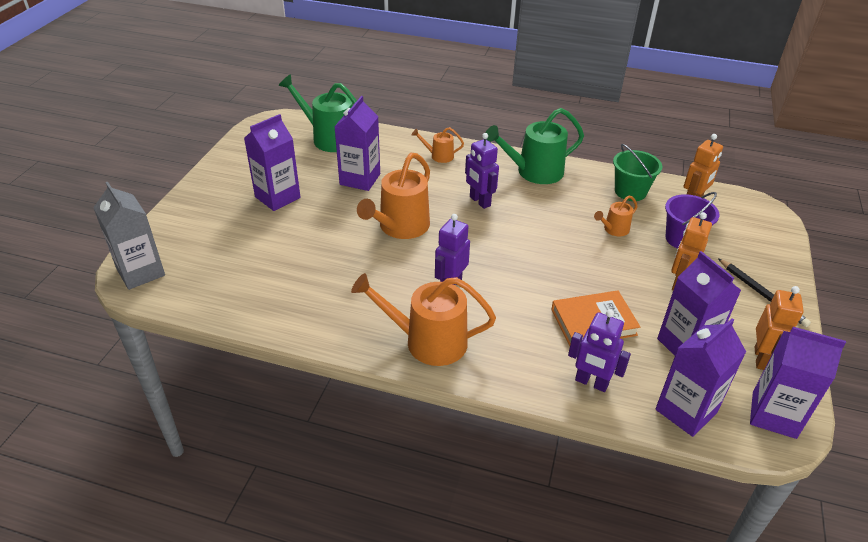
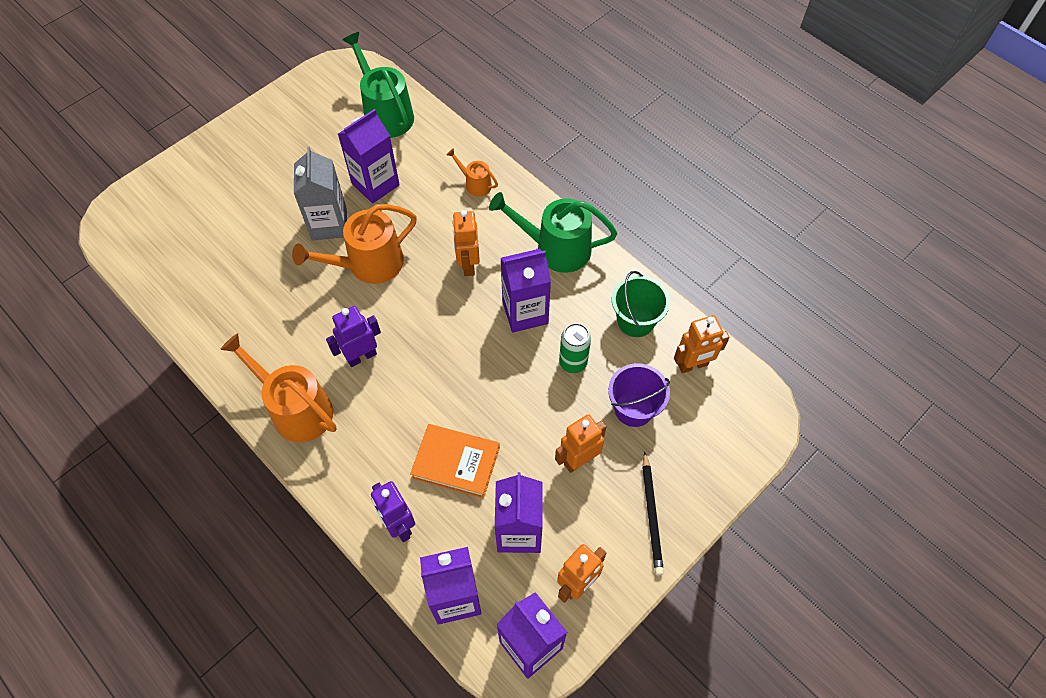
camera: 30 degrees right, 20 degrees up
(141, 272) = (122, 219): grey carton -> grey carton (329, 224)
(277, 197) = (285, 176): purple carton -> purple carton (525, 312)
(479, 201) = (468, 264): purple robot -> orange robot
(614, 229) = (573, 363): orange watering can -> green can

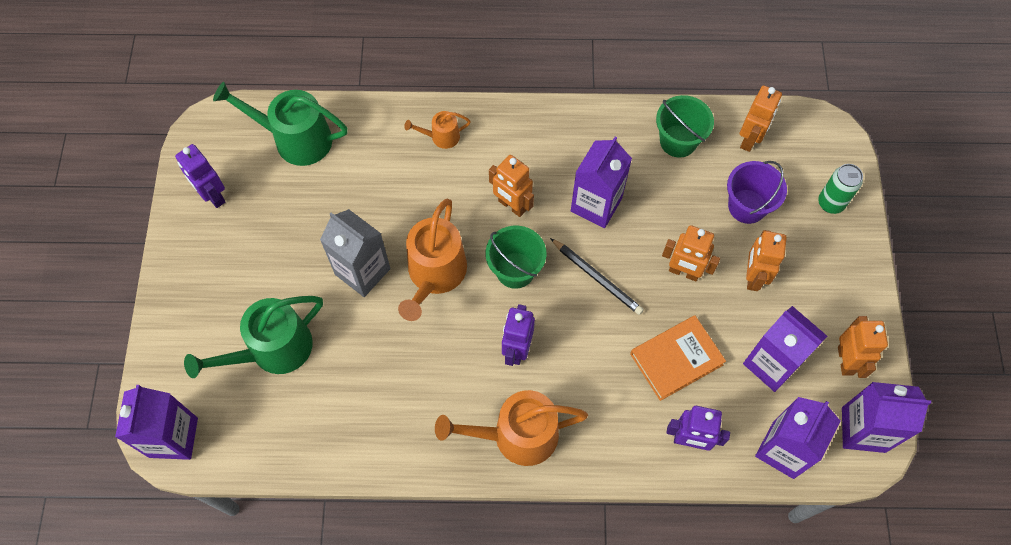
camera: 45 degrees left, 5 degrees up
(300, 108) = (213, 196): none -> purple robot
(375, 184) = (360, 205): purple carton -> purple carton (173, 437)
(421, 306) = (515, 270): none -> green bucket
(532, 410) = (683, 272): none -> orange robot
(556, 248) = (562, 135): green watering can -> green watering can (273, 349)
(573, 363) = (671, 211): green can -> green can (830, 203)
(652, 515) = (838, 269): black pencil -> black pencil (597, 278)

